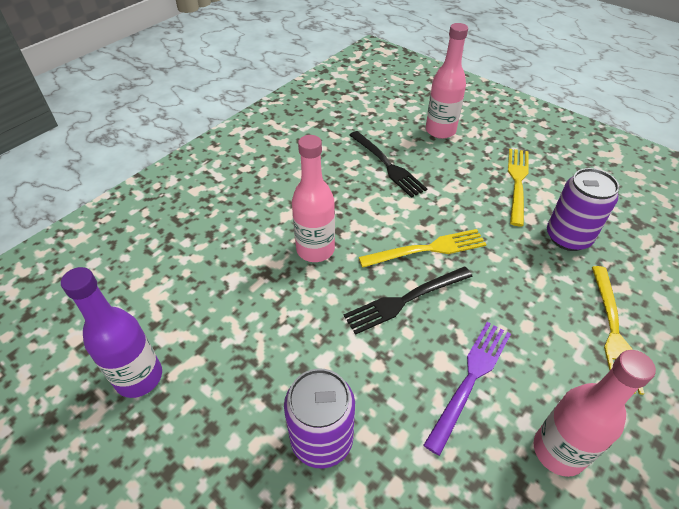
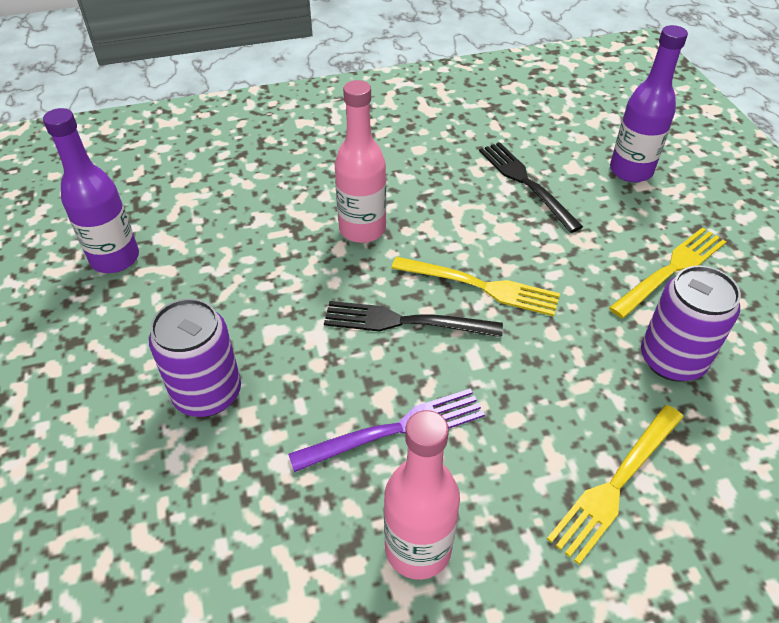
camera: 35 degrees right, 0 degrees up
(388, 166) = (525, 182): black fork -> black fork turned 150 degrees clockwise
(440, 131) = (630, 171): pink bottle -> purple bottle

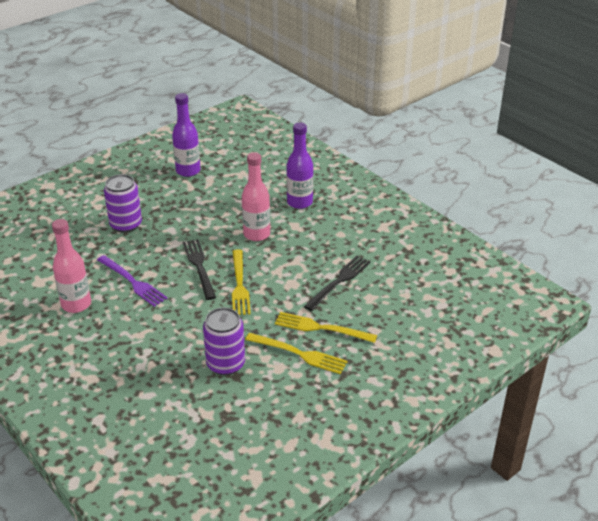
camera: 65 degrees right, 10 degrees down
(615, 485) = (134, 356): yellow fork -> yellow fork (320, 328)
(630, 171) = (385, 322): purple bottle -> purple bottle (299, 202)

